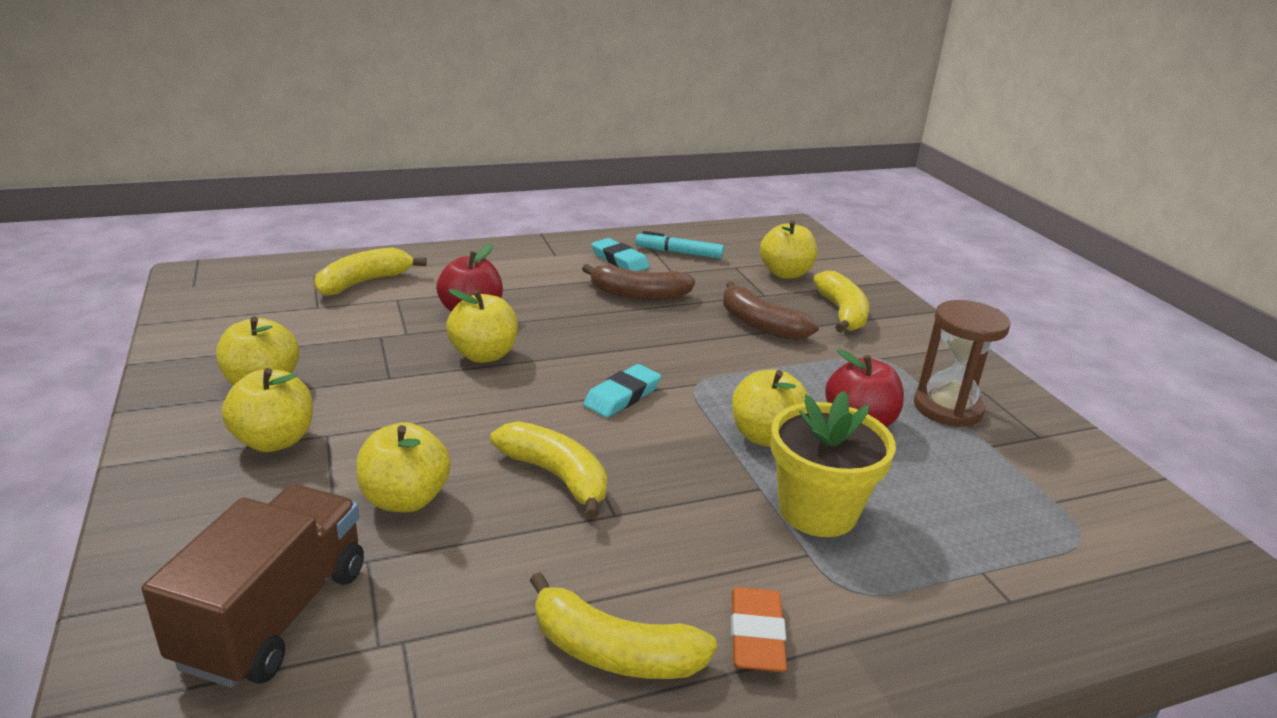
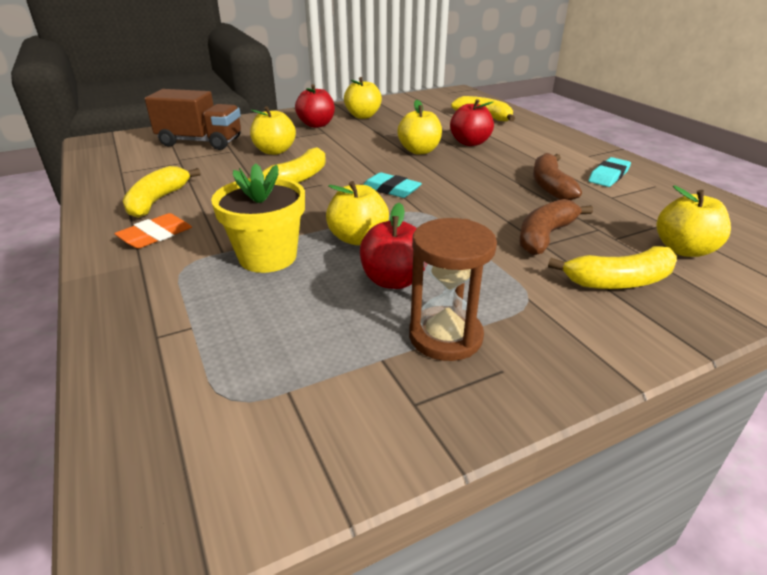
camera: 85 degrees right, 5 degrees up
(274, 440) = (316, 125): yellow apple -> red apple
(679, 253) = (659, 197): turquoise marker -> none
(756, 635) = (156, 235): orange eraser -> orange eraser turned 45 degrees counterclockwise

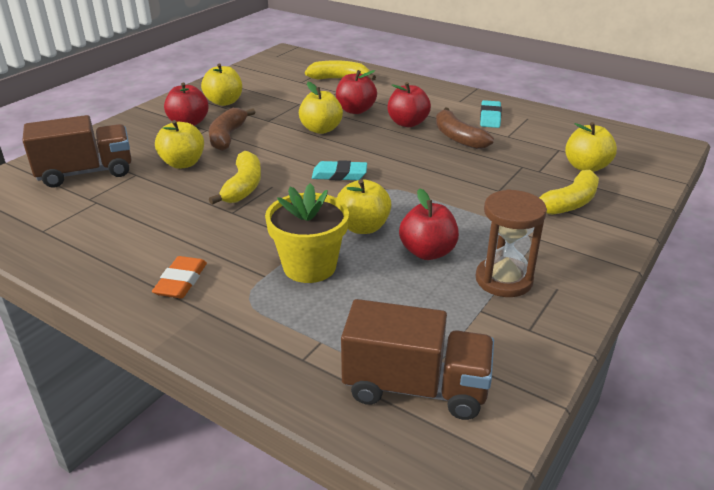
camera: 30 degrees left, 0 degrees up
(157, 201) = (133, 249): yellow banana -> none
(215, 412) = (415, 387): none -> brown truck
(510, 163) = (407, 123): none -> red apple
(545, 236) = (494, 183): brown banana -> brown banana (227, 137)

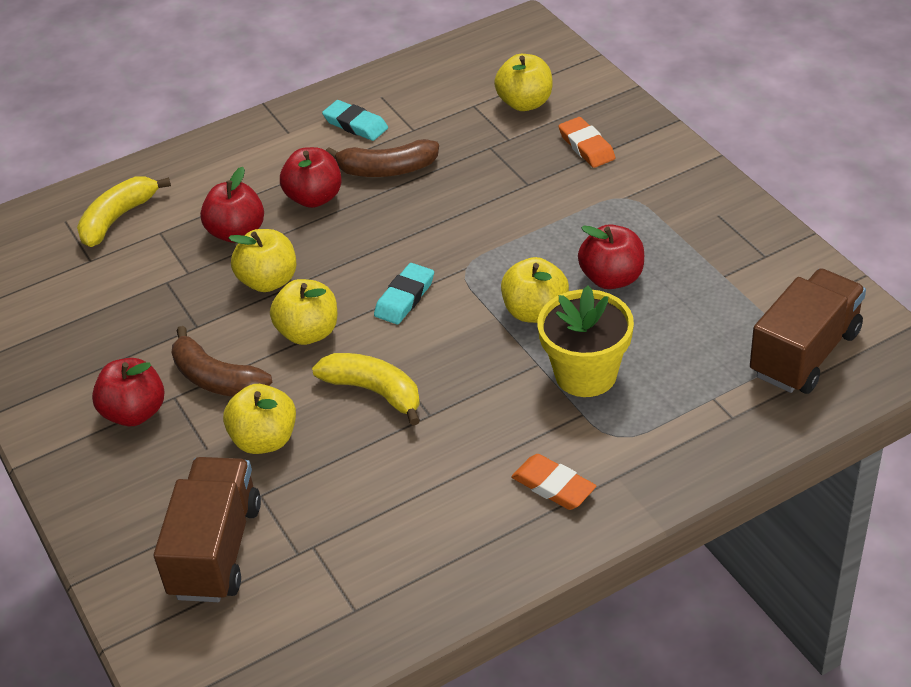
camera: 60 degrees left, 10 degrees up
(224, 102) = (92, 359): yellow apple -> yellow apple (308, 332)
(504, 280) = (687, 243): brown hourglass -> none
(569, 203) = (586, 146): yellow banana -> orange eraser

